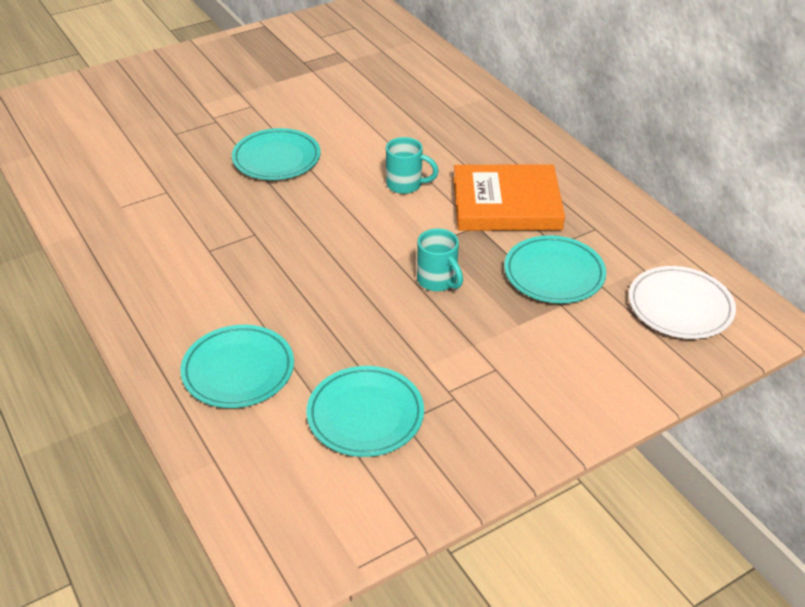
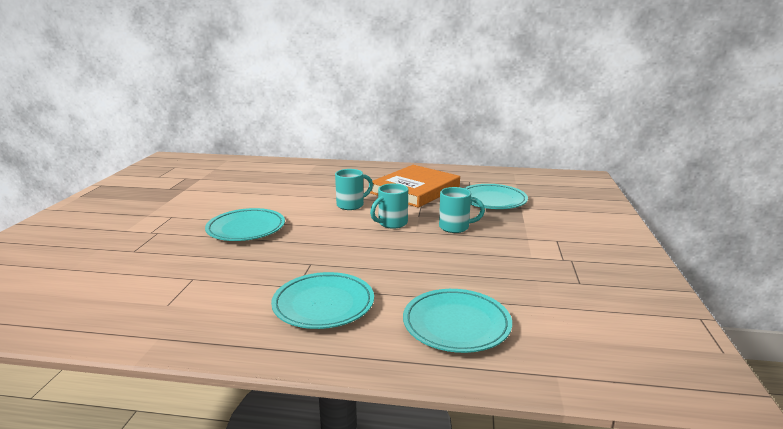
camera: 50 degrees left, 20 degrees down
(365, 415) = (560, 293): turquoise plate -> turquoise plate (323, 304)
(393, 234) = (391, 223): none -> turquoise mug
(680, 306) = (555, 186): white plate -> none

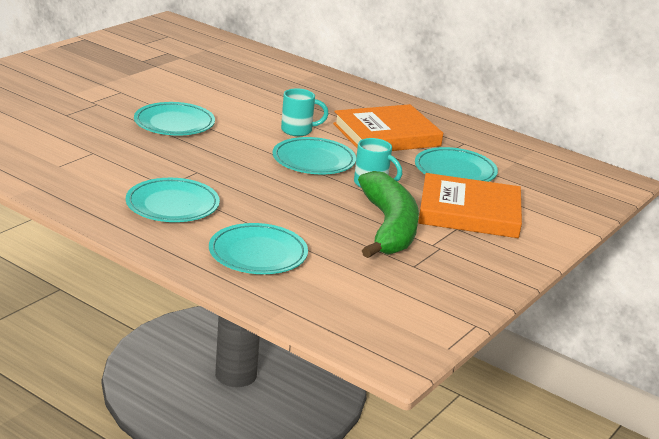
camera: 25 degrees right, 5 degrees up
(391, 223) = (313, 161): turquoise mug -> turquoise plate
(515, 257) = (388, 228): none -> green banana
(545, 225) = (469, 212): none -> orange book

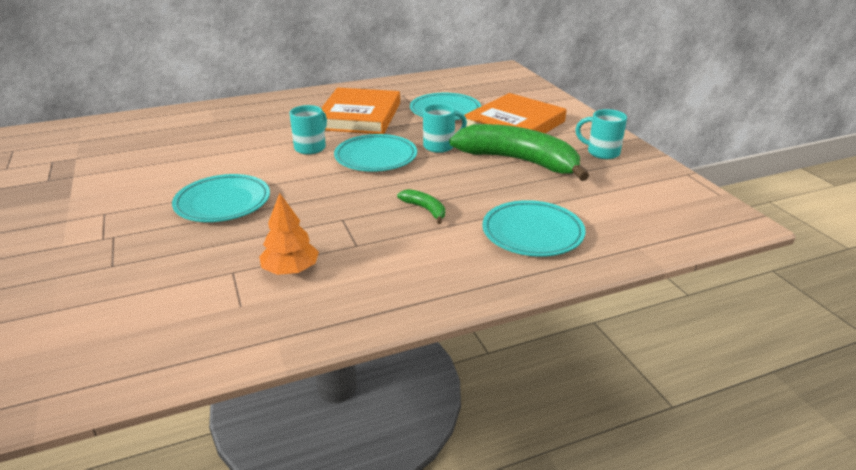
camera: 55 degrees left, 5 degrees up
(112, 170) = (290, 270): none -> orange tree
(172, 205) = (402, 253): turquoise plate -> none
(247, 201) = (425, 210): none -> green banana
(465, 269) = (601, 152): none -> turquoise mug

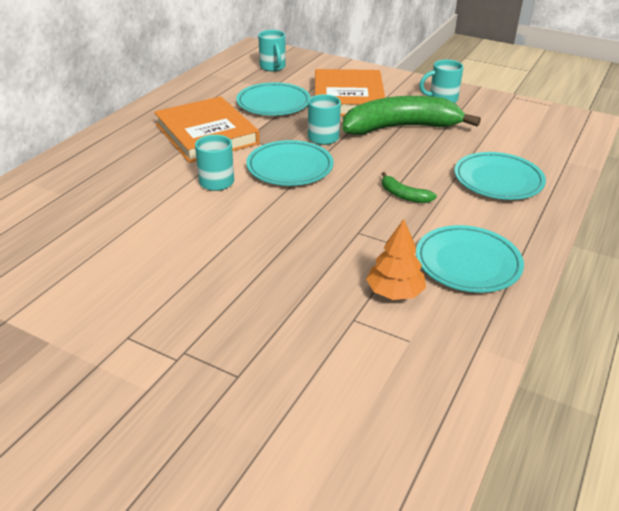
camera: 40 degrees left, 5 degrees up
(223, 203) = (231, 267): turquoise plate -> turquoise plate (467, 263)
(425, 210) = (403, 195): green banana -> green banana turned 150 degrees counterclockwise
(491, 86) = (273, 67): none -> turquoise mug

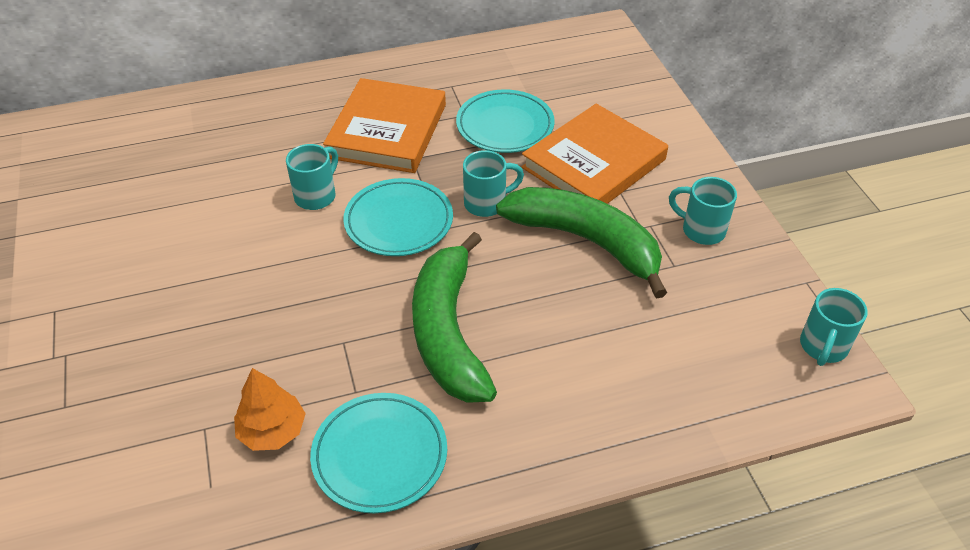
camera: 45 degrees right, 10 degrees up
(273, 67) = (579, 72): turquoise mug -> turquoise mug (823, 347)
(403, 195) = (449, 331): green banana -> green banana, size x2.43
(498, 180) = (576, 385): turquoise plate -> none

